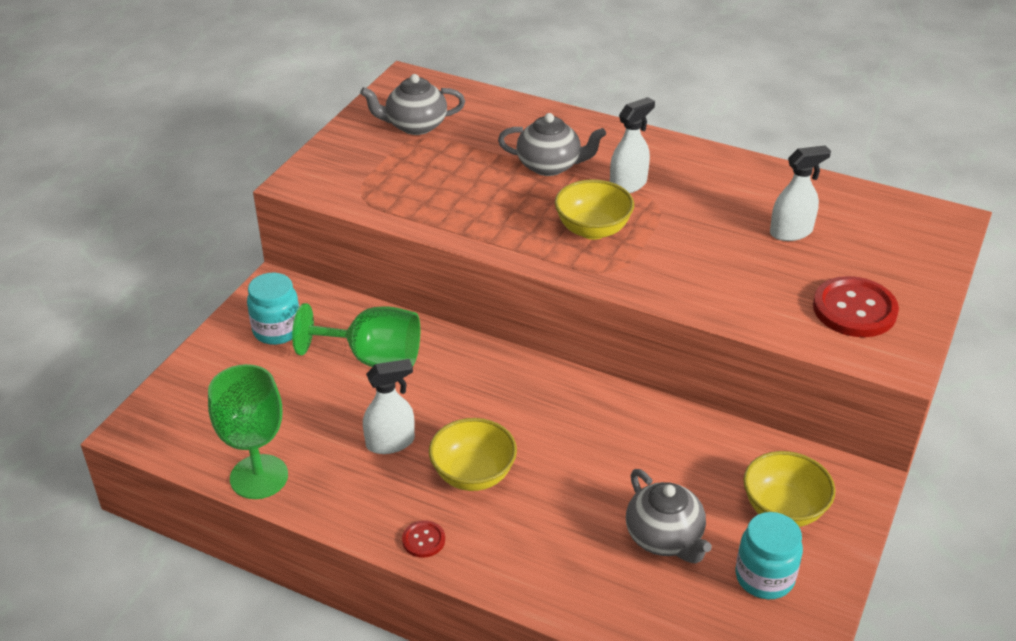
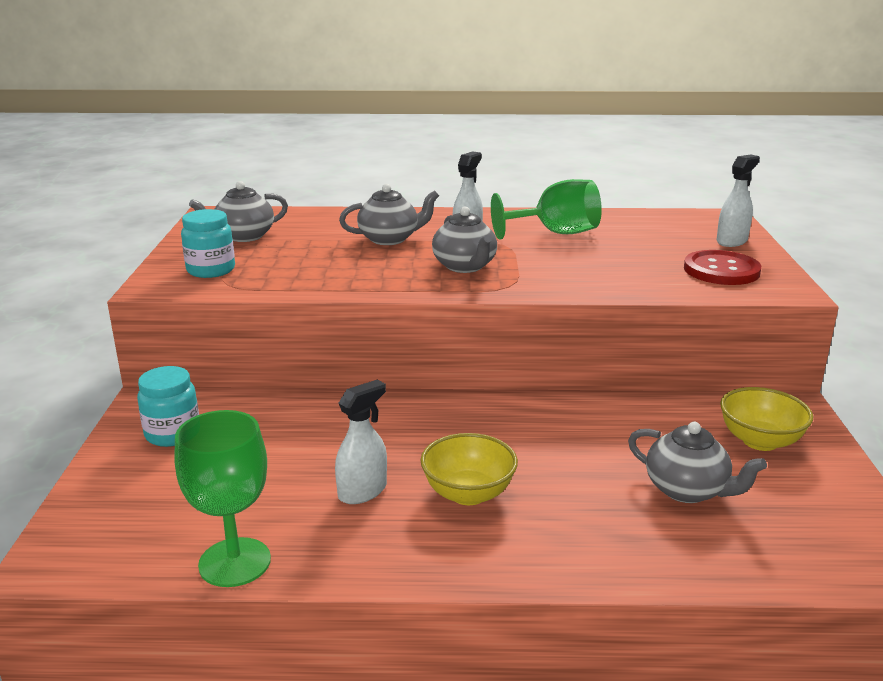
camera: 25 degrees left, 15 degrees down
(373, 358) = (293, 431): green goblet -> green goblet (556, 233)
(423, 540) = (463, 563): red button -> none
(592, 230) = (465, 267): yellow bowl -> grey teapot
(764, 577) = (797, 493): turquoise jar -> turquoise jar (211, 270)
(791, 232) = (623, 240): white spray bottle -> white spray bottle (732, 241)

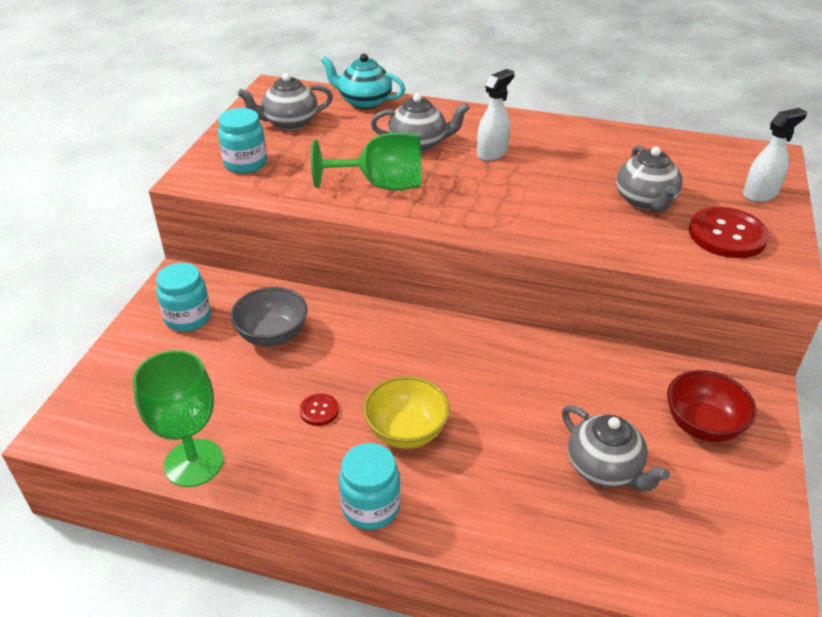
camera: 15 degrees right, 15 degrees up
(279, 435) = (272, 335): none -> grey bowl
(315, 215) = (364, 102): none -> turquoise teapot
(363, 491) = (319, 410): white spray bottle -> red button
(461, 565) = (371, 507): none -> turquoise jar
(465, 267) = (473, 192): grey teapot -> grey teapot (645, 201)
(556, 233) = (582, 157): green goblet -> green goblet (382, 185)
(760, 441) = (702, 425): yellow bowl -> red bowl

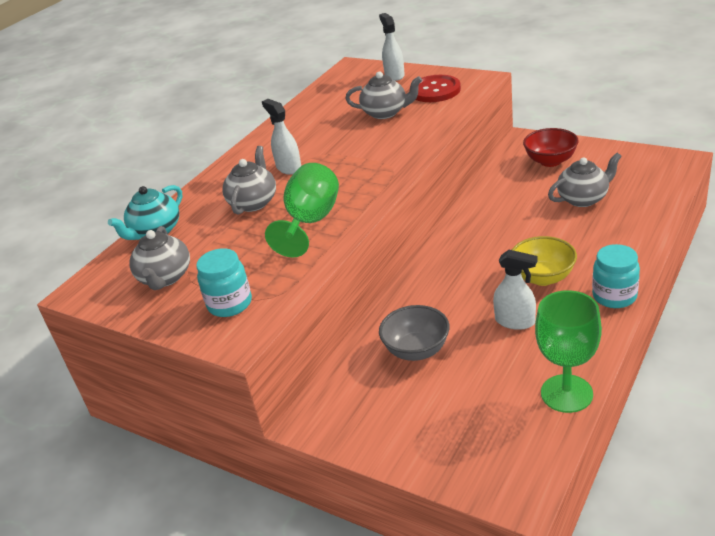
camera: 70 degrees left, 5 degrees down
(188, 318) = (374, 410): turquoise jar -> none
(319, 410) = (515, 321): red button -> white spray bottle

